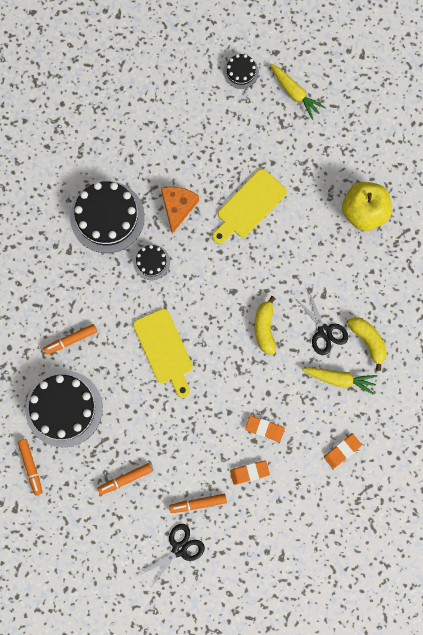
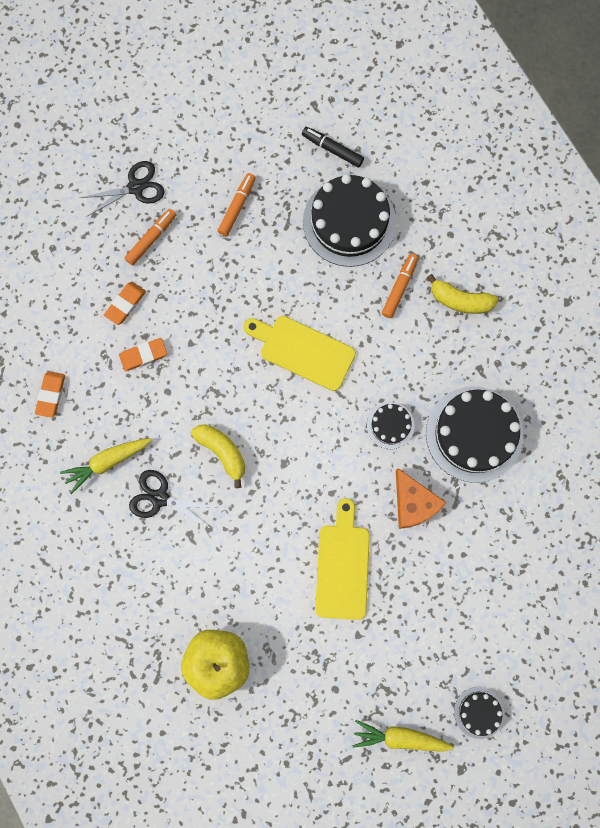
camera: 140 degrees right, 0 degrees up
(31, 467) = (332, 149): orange marker -> black marker
(179, 549) = (136, 187): black scissors -> black scissors turned 120 degrees counterclockwise
(368, 341) = (107, 524): yellow banana -> yellow banana (460, 300)

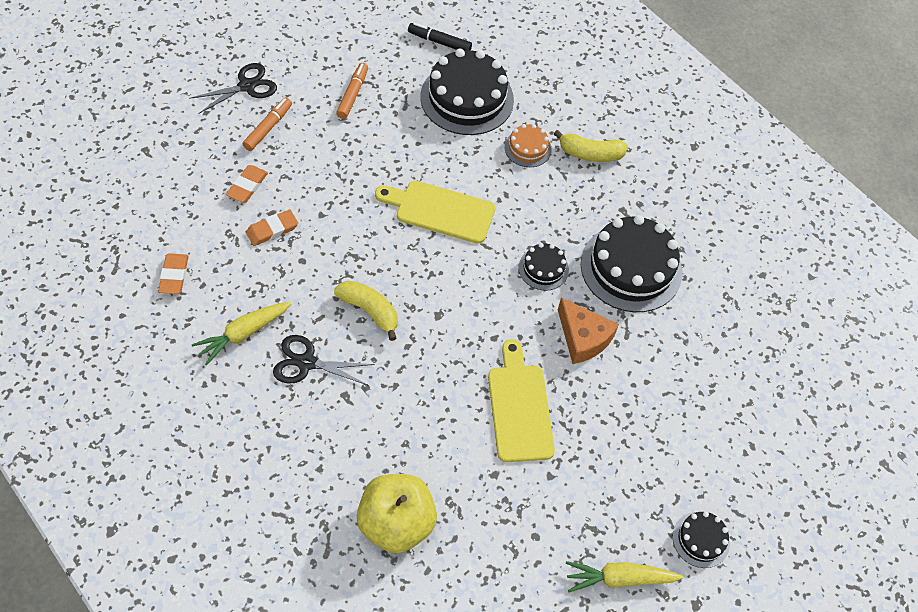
camera: 15 degrees left, 20 degrees down
(399, 288) = (528, 148): orange marker -> orange cake

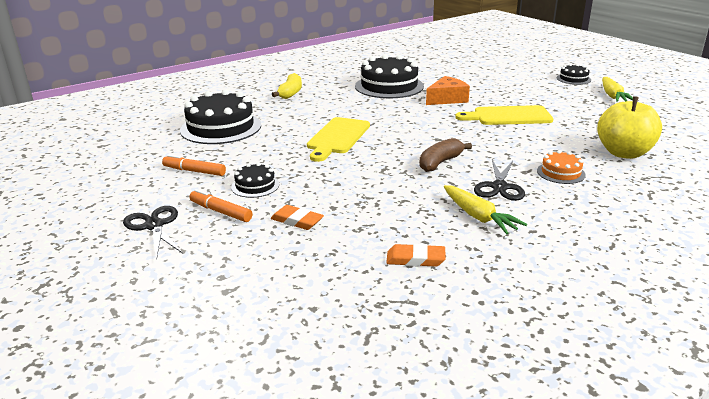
camera: 80 degrees left, 30 degrees down
(272, 230) = (354, 206): orange eraser -> none
(370, 311) = (440, 162): yellow banana -> brown banana
(439, 42) = (150, 136): black marker -> none
(528, 148) = (280, 109): orange cake -> orange cake (560, 173)
(543, 268) = (391, 107): black cake -> black cake (255, 186)

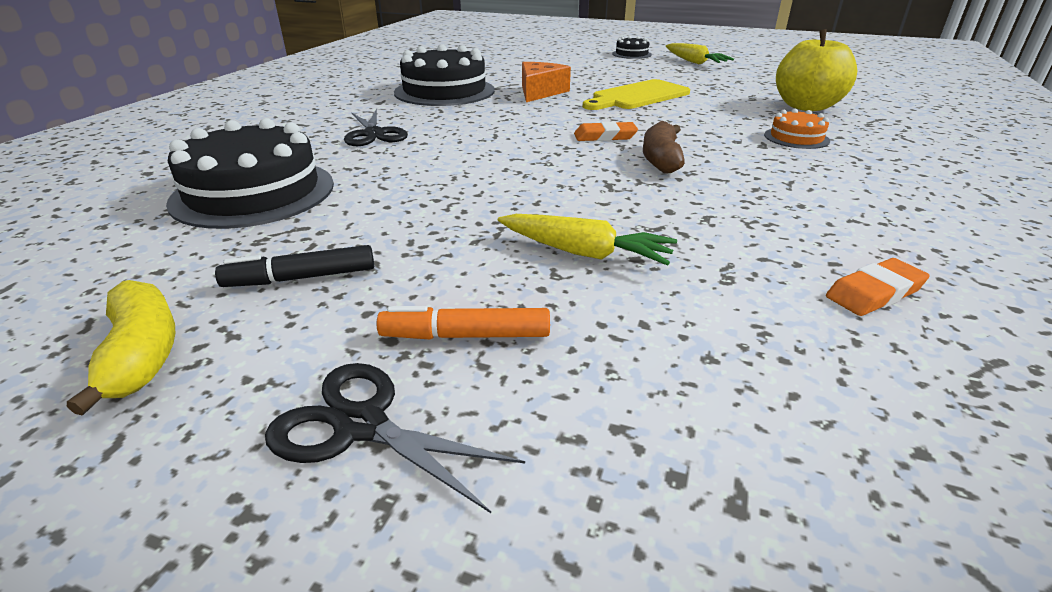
camera: 35 degrees left, 5 degrees up
(194, 171) = (301, 278): orange marker -> black marker
(255, 186) = (459, 266): black cake -> none
(290, 93) = (311, 122): yellow banana -> yellow banana (142, 355)
(297, 221) = (622, 300): orange eraser -> orange eraser (605, 136)
(337, 137) = (477, 162): yellow cutting board -> none
(478, 217) = (824, 209): yellow carrot -> yellow carrot (584, 253)
(499, 187) = (774, 168): black scissors -> black scissors (373, 134)

